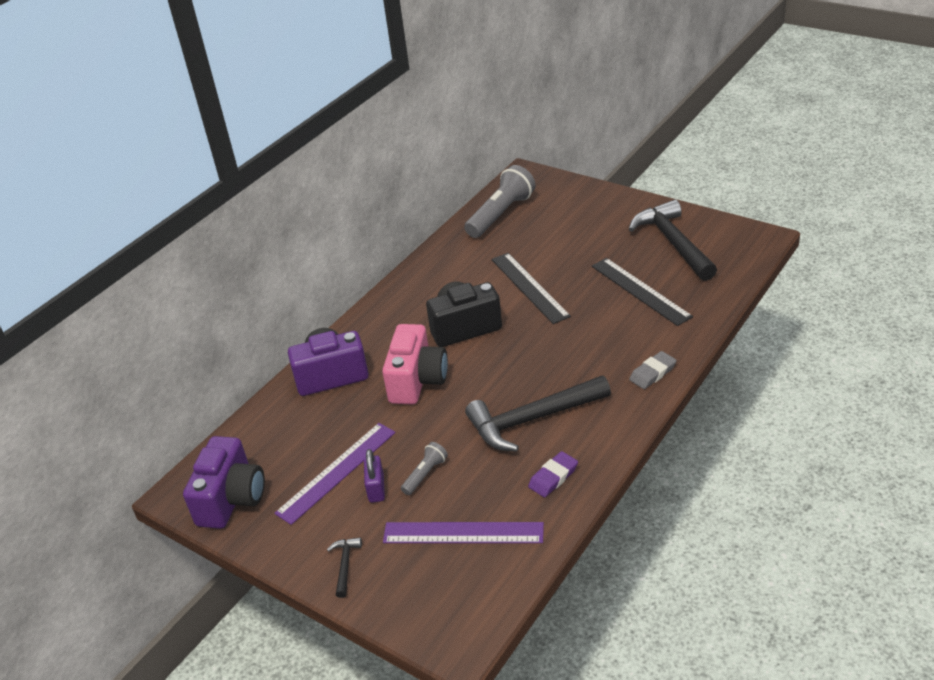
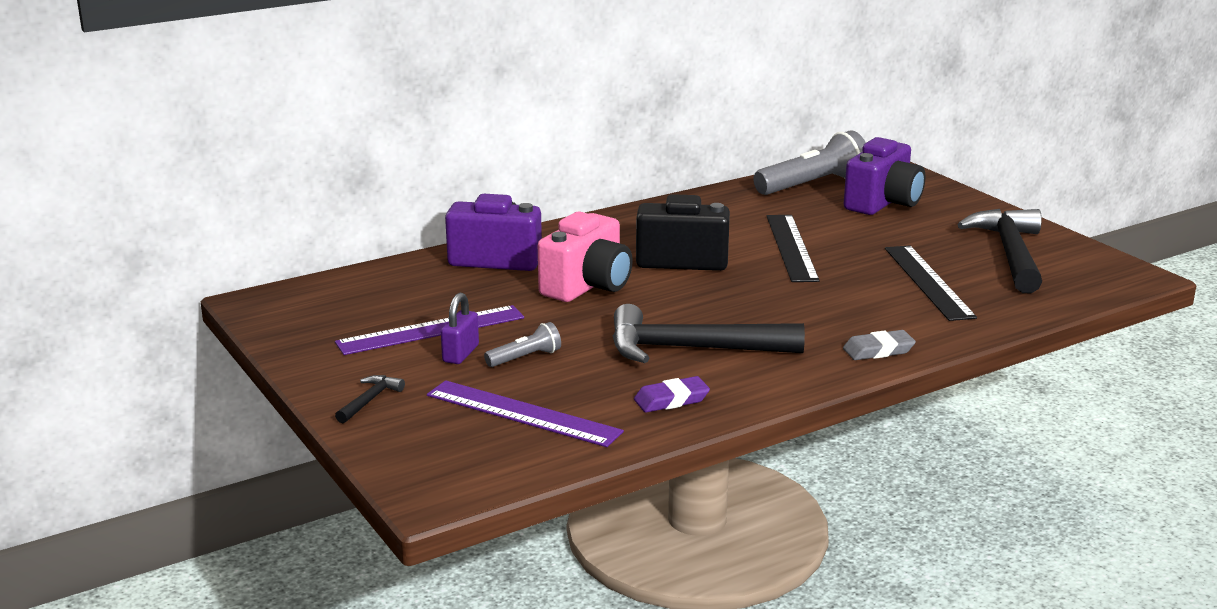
camera: 20 degrees right, 15 degrees down
(232, 499) = (302, 320): purple camera -> purple camera (883, 203)

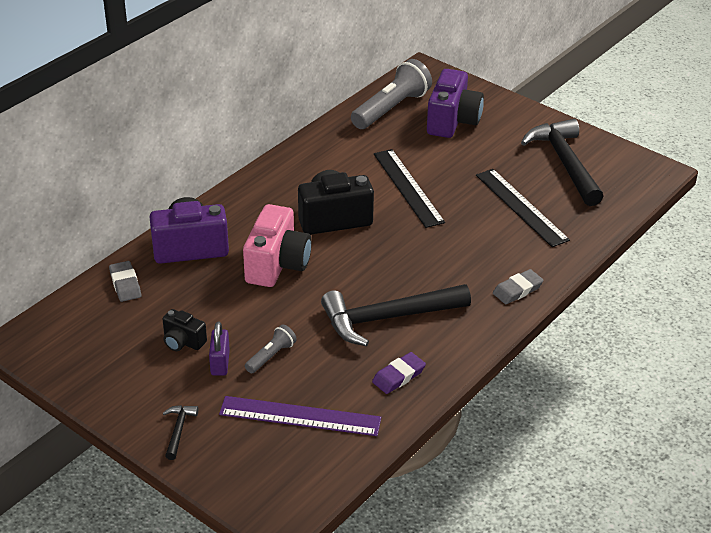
camera: 20 degrees left, 15 degrees up
(402, 276) = (125, 284): none -> grey eraser
(431, 330) = (183, 342): purple ruler -> black camera

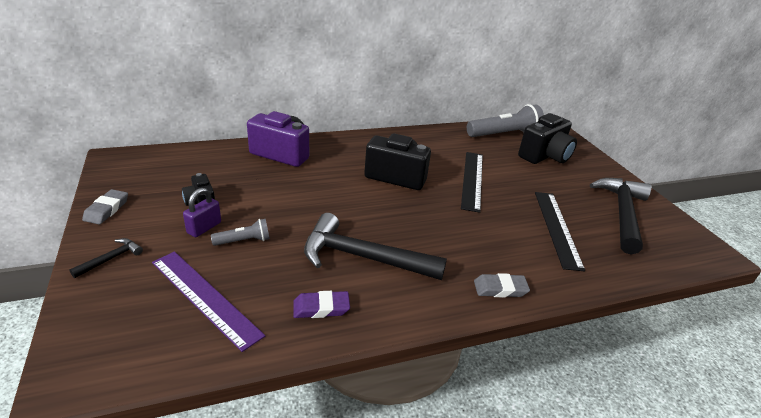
camera: 30 degrees right, 5 degrees down
(125, 284) = (216, 156): grey eraser -> grey eraser (106, 210)
(277, 265) = (324, 186): pink camera -> none
(452, 121) = (545, 156): purple camera -> black camera

